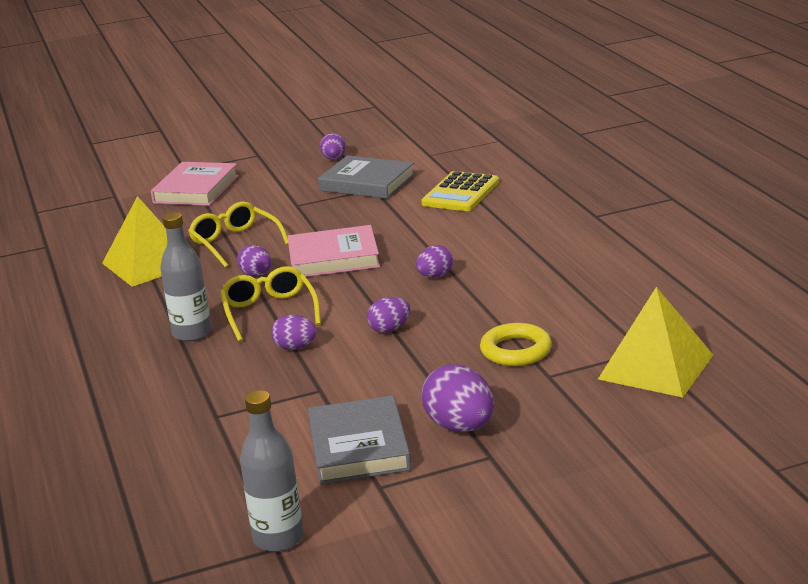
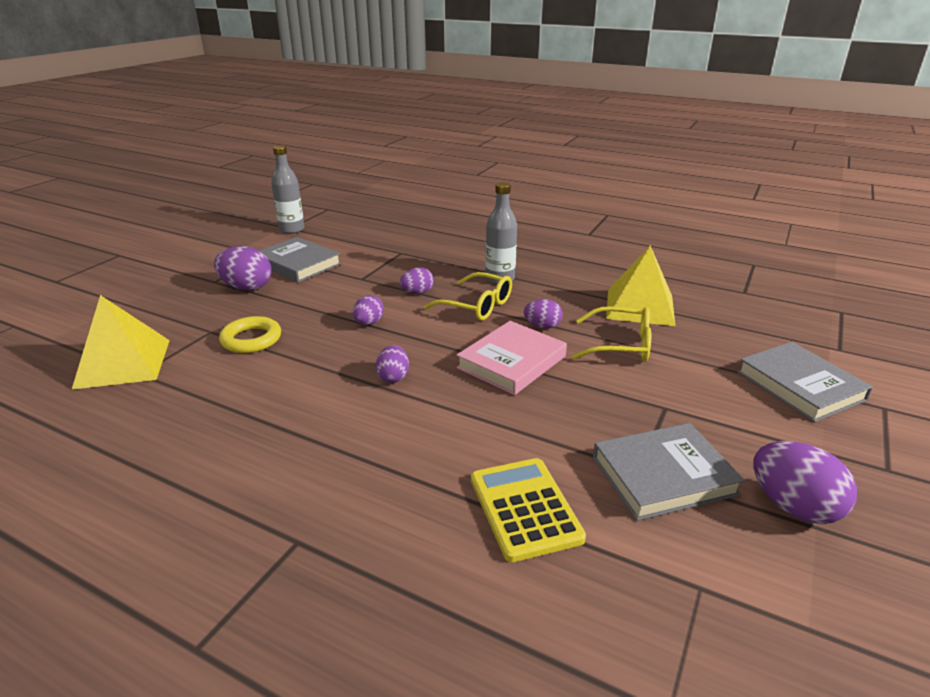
camera: 135 degrees right, 5 degrees up
(196, 189) = (799, 386): pink book -> grey book
(334, 159) = (793, 507): purple egg -> purple egg, size x1.66

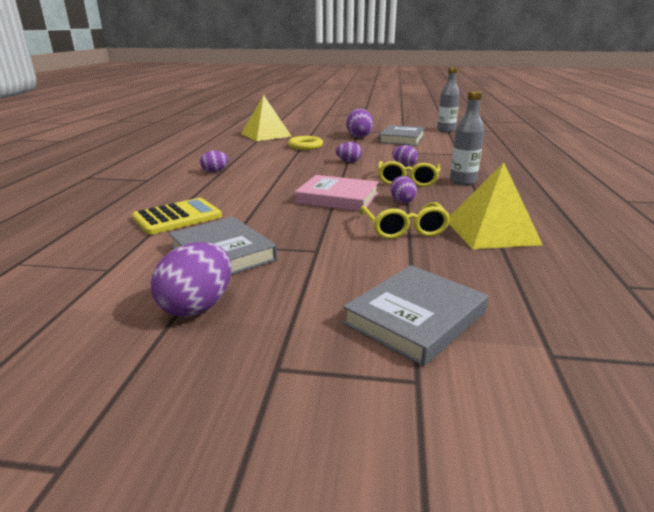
camera: 70 degrees right, 5 degrees down
(393, 377) = (292, 175): purple egg -> purple egg (215, 171)

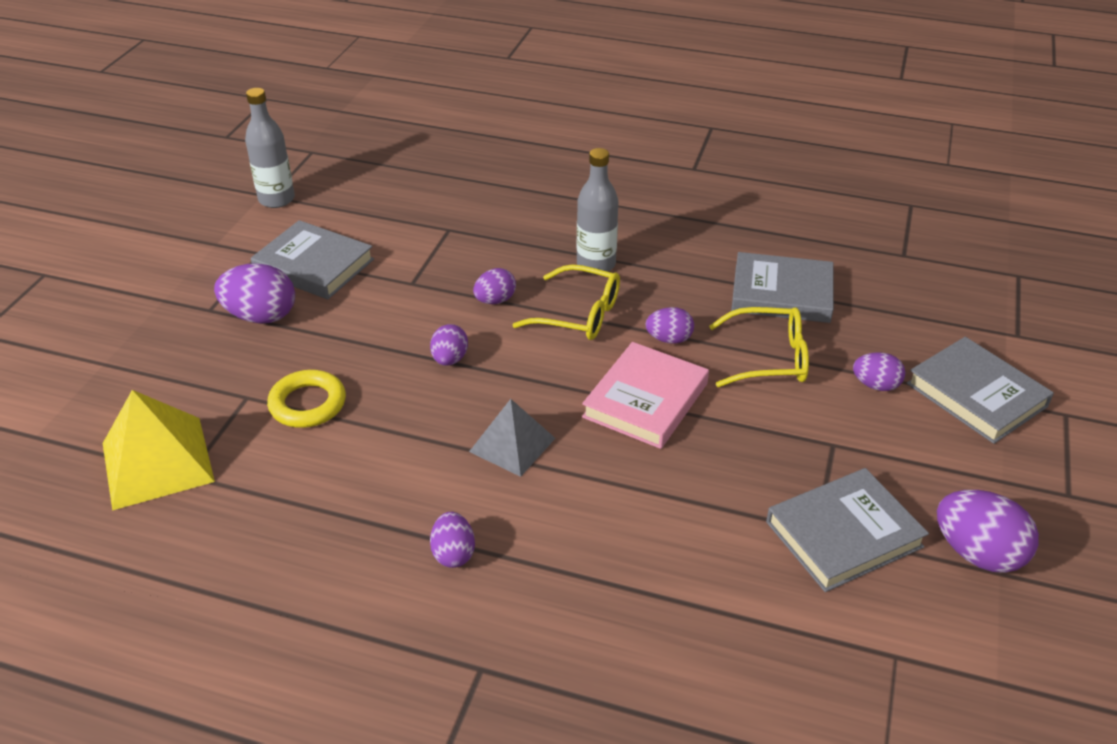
camera: 80 degrees left, 15 degrees up
(177, 217) = (708, 595): yellow calculator -> none
(289, 175) = (512, 445): none -> grey pyramid
(397, 267) = (875, 385): none -> purple egg
(491, 232) = (781, 293): yellow pyramid -> grey book

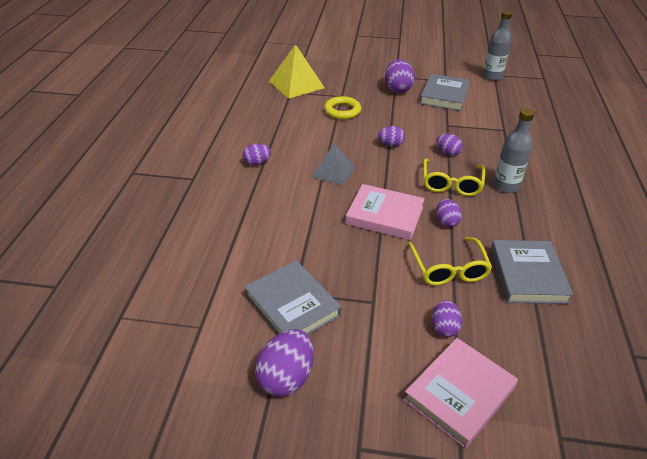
camera: 80 degrees right, 0 degrees up
(976, 395) = (459, 394): grey book -> pink book

